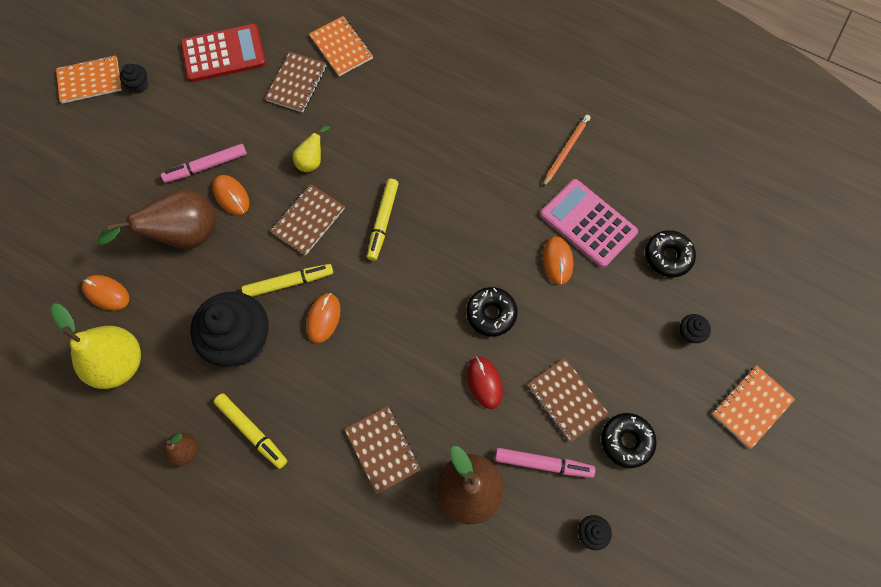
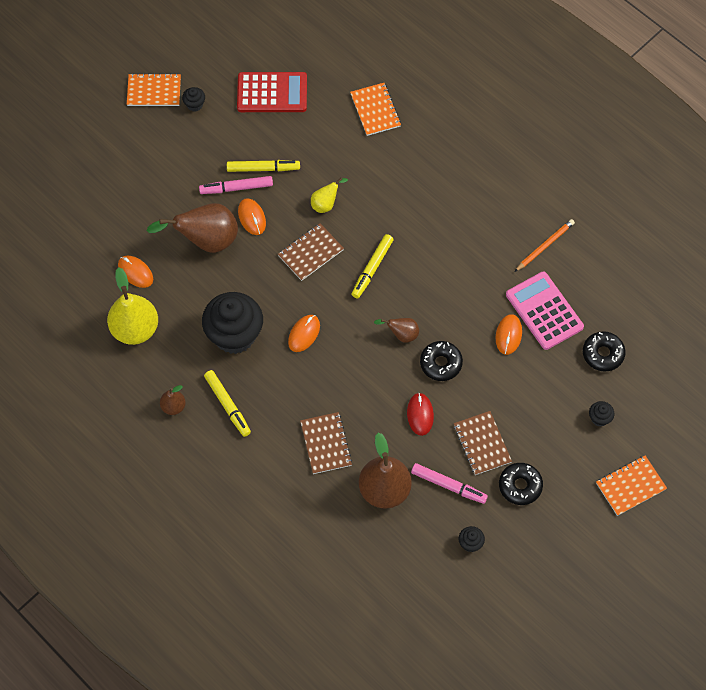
camera: 15 degrees right, 5 degrees down
(289, 283) = (283, 299): yellow marker -> yellow marker (263, 169)
(296, 83) = (329, 133): brown notebook -> none
(437, 290) = (401, 334): none -> brown pear

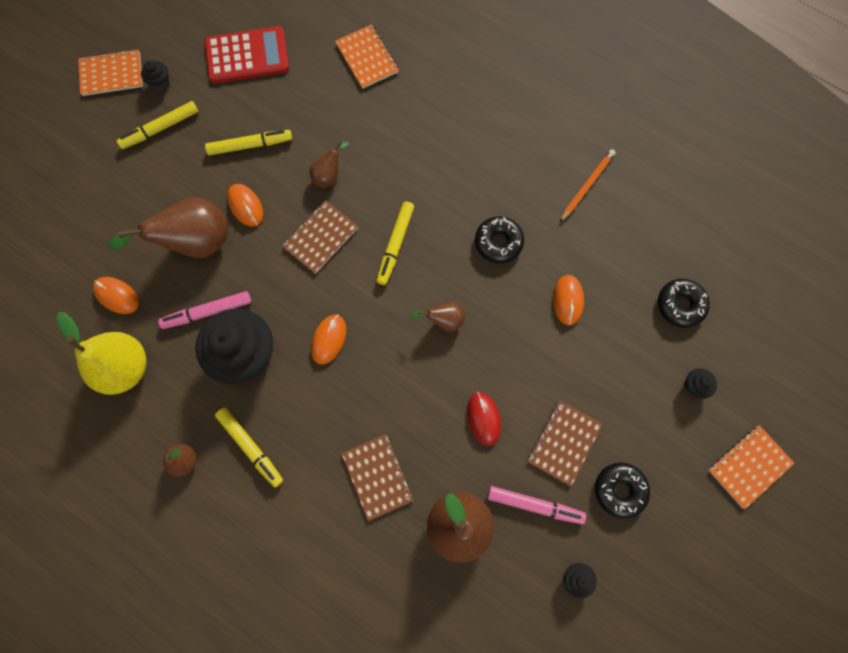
camera: 10 degrees left, 10 degrees up
(189, 143) = (160, 128): none -> yellow marker
(236, 188) = (222, 173): pink marker -> pink marker (207, 312)
(325, 204) = (329, 176): yellow pear -> brown pear
(441, 363) = (496, 349): black donut -> black donut (498, 242)
(482, 443) = (564, 443): brown notebook -> brown notebook turned 60 degrees clockwise
(544, 311) = (602, 263): pink calculator -> none

